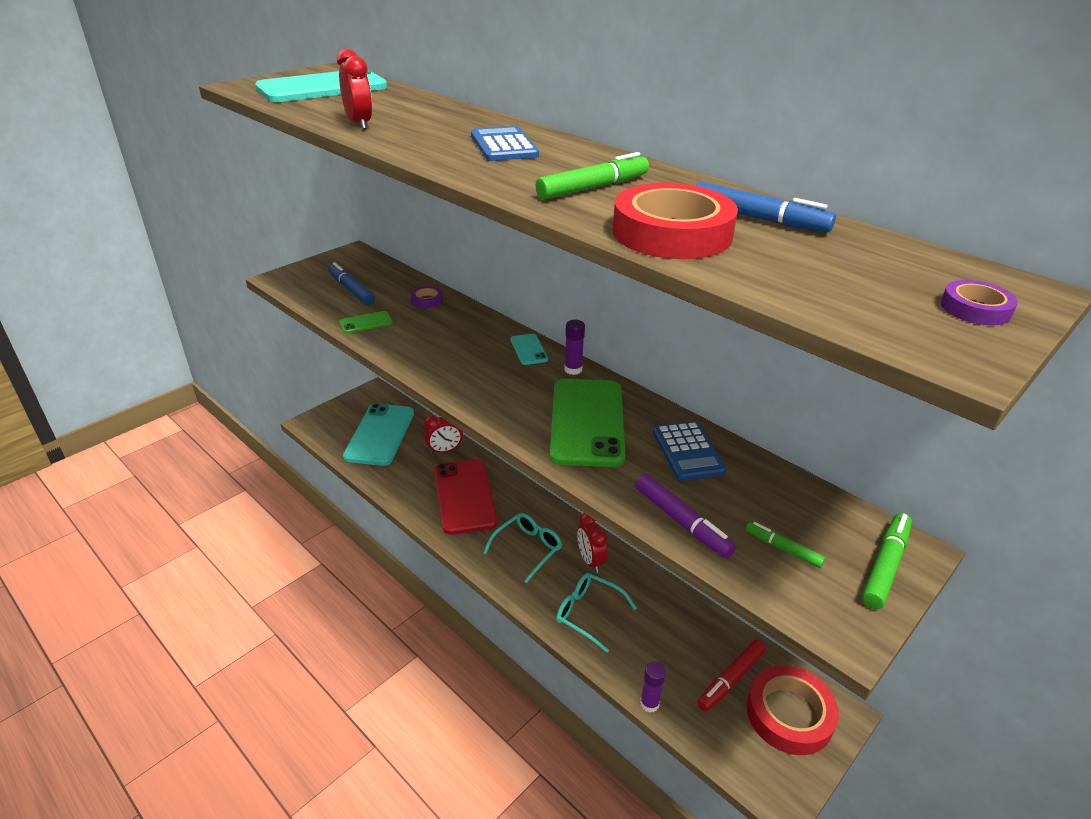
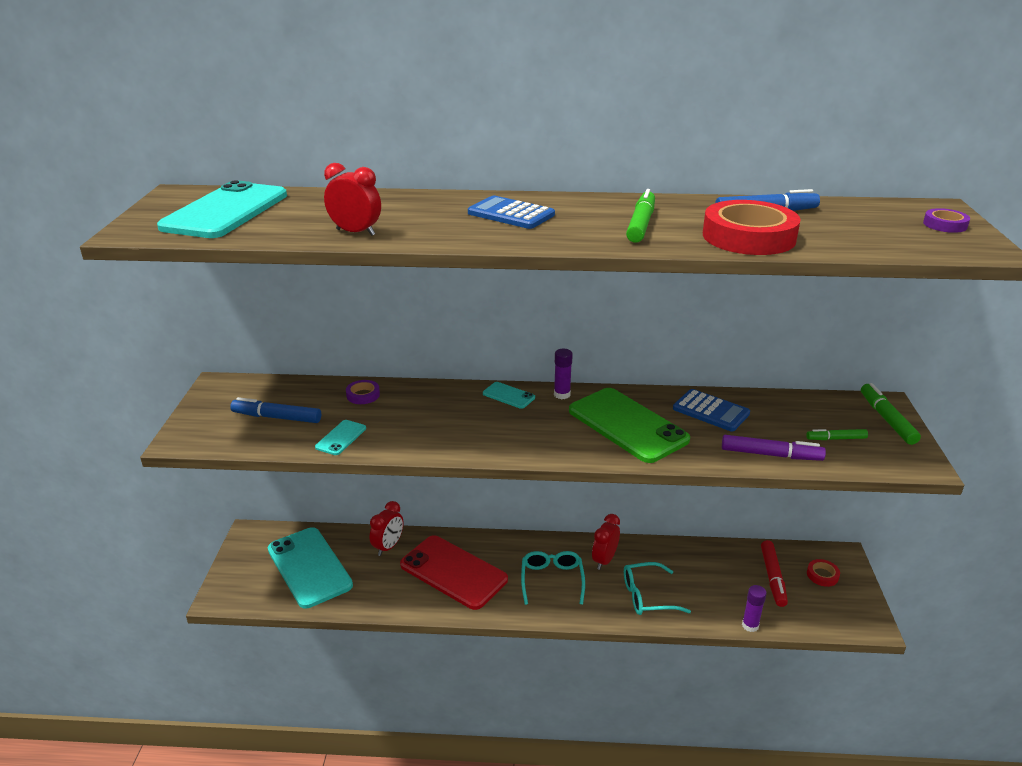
camera: 40 degrees left, 5 degrees down
(366, 322) = (341, 438): green phone -> turquoise phone
(590, 561) = (604, 560): red clock -> red clock turned 90 degrees clockwise
(789, 714) = (822, 575): red tape -> red tape, size x0.46

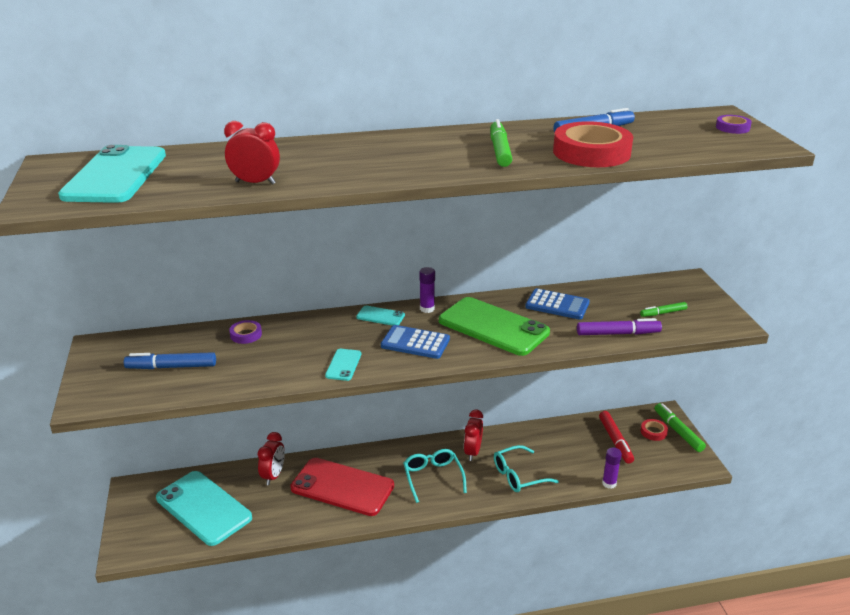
camera: 15 degrees left, 0 degrees up
(341, 438) = (242, 376): turquoise phone -> turquoise phone (343, 365)
(511, 214) = (384, 152): blue calculator -> blue calculator (415, 343)
(887, 419) = (696, 292): green marker -> green marker (678, 431)

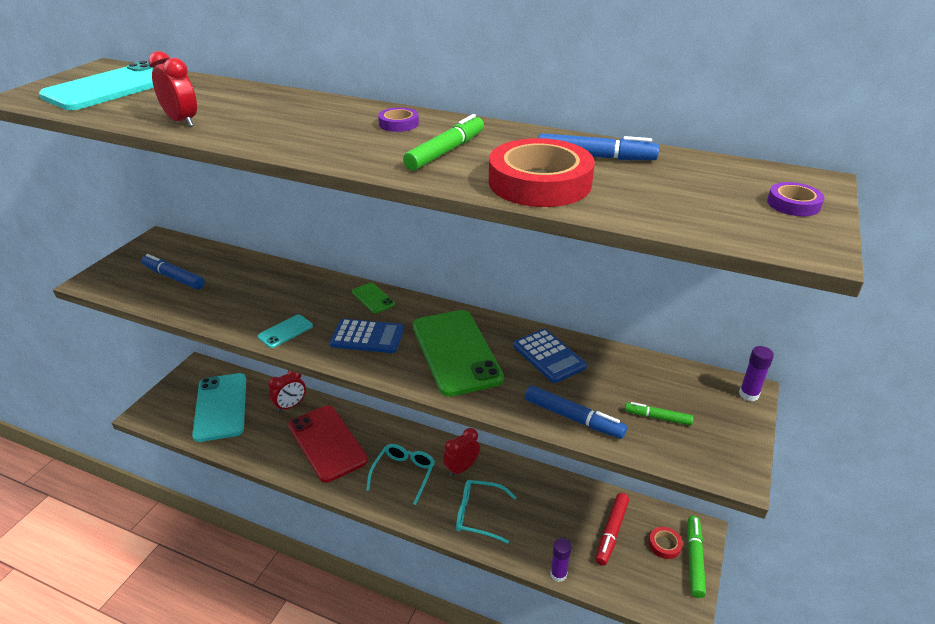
camera: 35 degrees right, 5 degrees up
(246, 335) = (255, 271): purple tape -> purple tape (398, 124)
(380, 316) = (373, 298): turquoise phone -> green phone
(415, 343) = (367, 337): blue calculator -> blue calculator turned 135 degrees clockwise
(427, 309) = (420, 307): purple glue stick -> purple glue stick (748, 394)
(618, 333) = (573, 418): purple marker -> blue marker

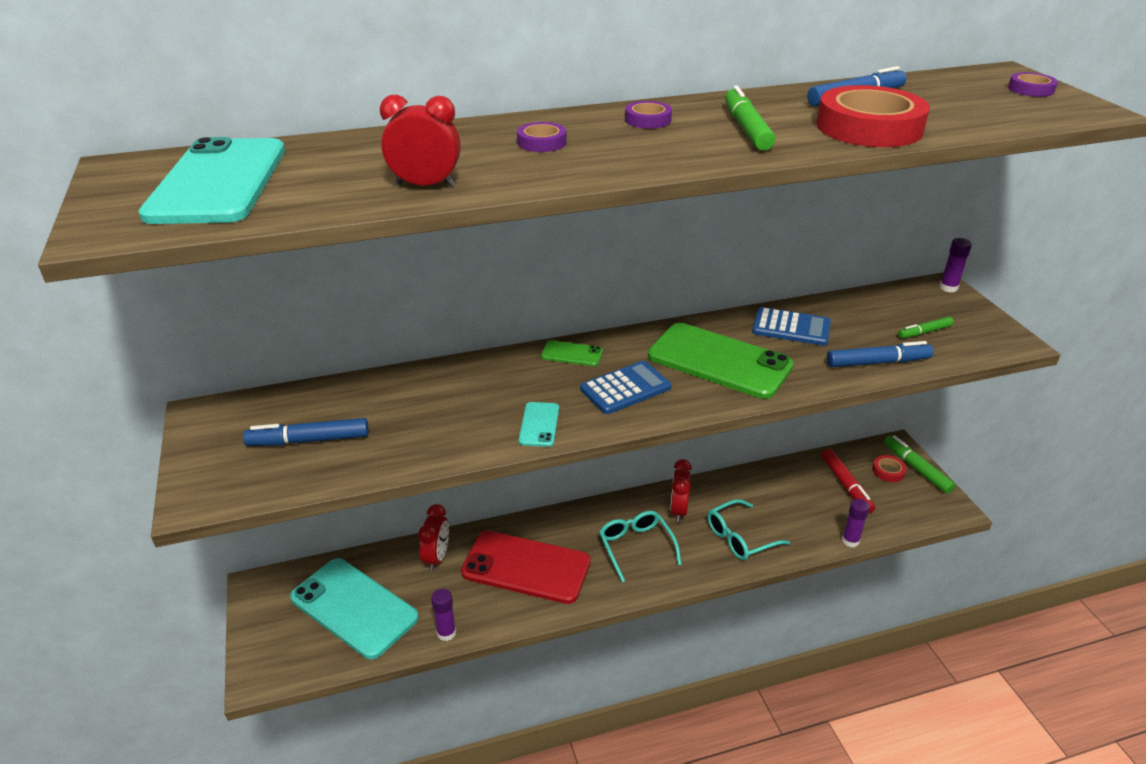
camera: 40 degrees left, 0 degrees up
(242, 452) = (446, 633): none -> purple glue stick
(300, 117) = (541, 142): none -> purple tape

